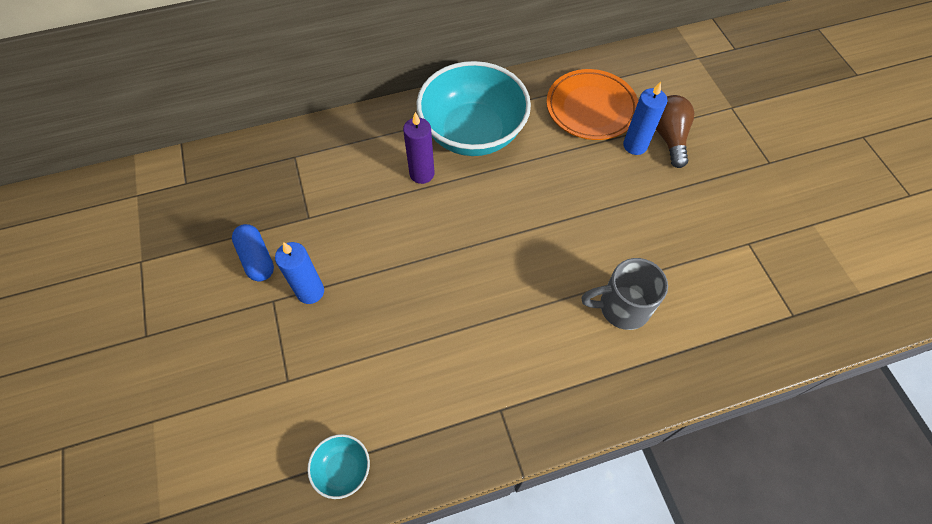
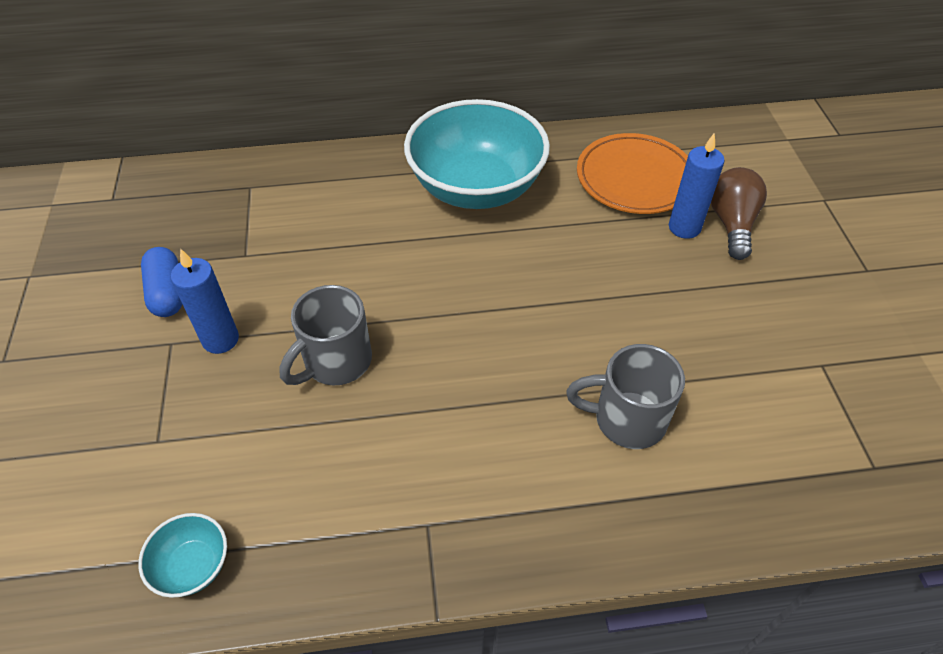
camera: 10 degrees right, 10 degrees down
(403, 296) = (336, 362): none -> grey mug
(422, 174) = (400, 225): purple candle -> none

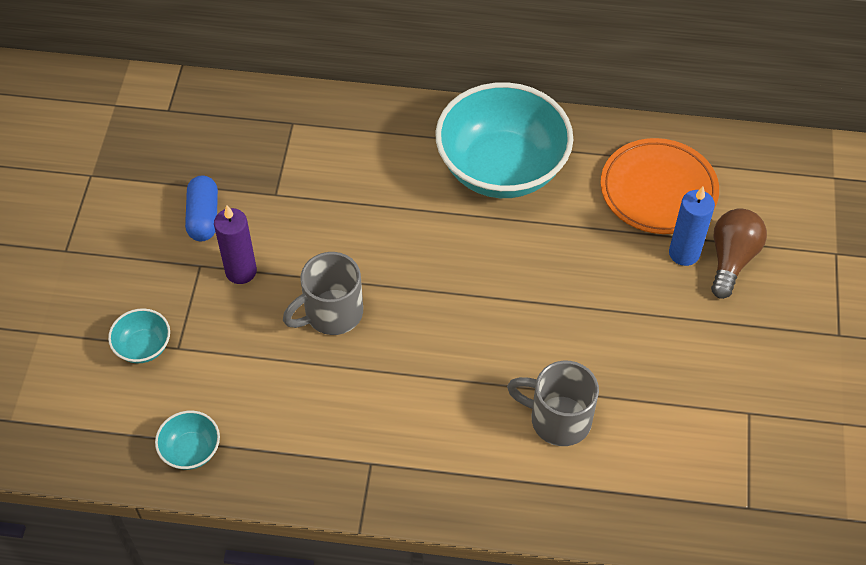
camera: 15 degrees right, 5 degrees up
(112, 449) = (143, 347): none -> turquoise bowl
(220, 339) = (241, 271): blue candle -> purple candle

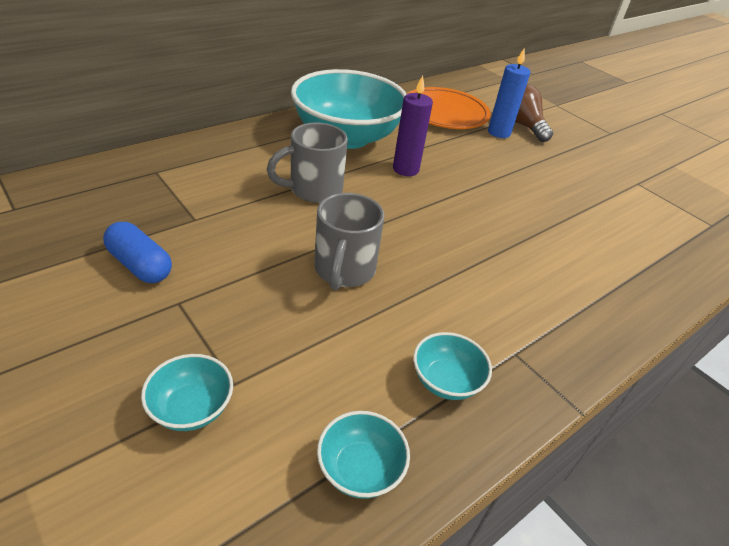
camera: 50 degrees left, 15 degrees down
(241, 271) = (226, 285): purple candle -> purple candle (405, 169)
(299, 443) = (446, 381): none -> turquoise bowl
(558, 419) = (571, 243): grey mug -> grey mug (313, 190)

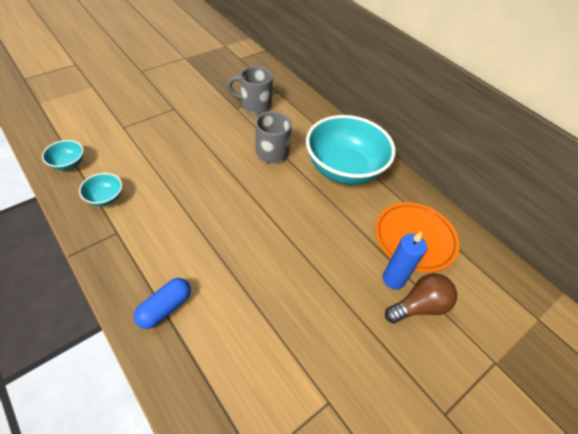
camera: 90 degrees right, 10 degrees up
(140, 265) = (200, 95): blue capsule -> blue capsule (165, 308)
(191, 408) = (113, 117): turquoise bowl -> none
(344, 270) = (193, 163): grey mug -> grey mug (254, 105)
(405, 169) = (307, 200): purple candle -> none

